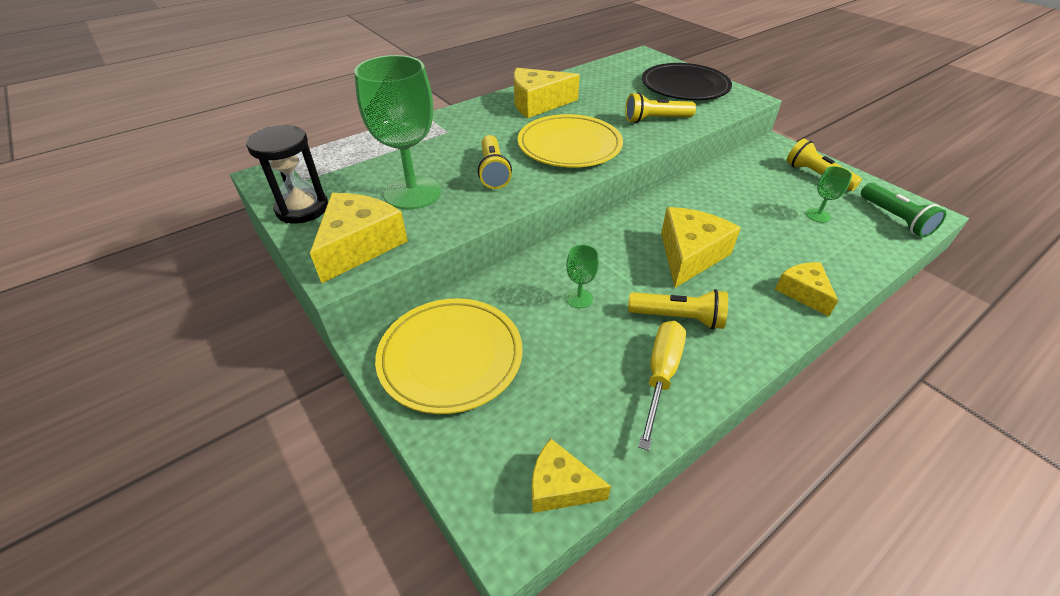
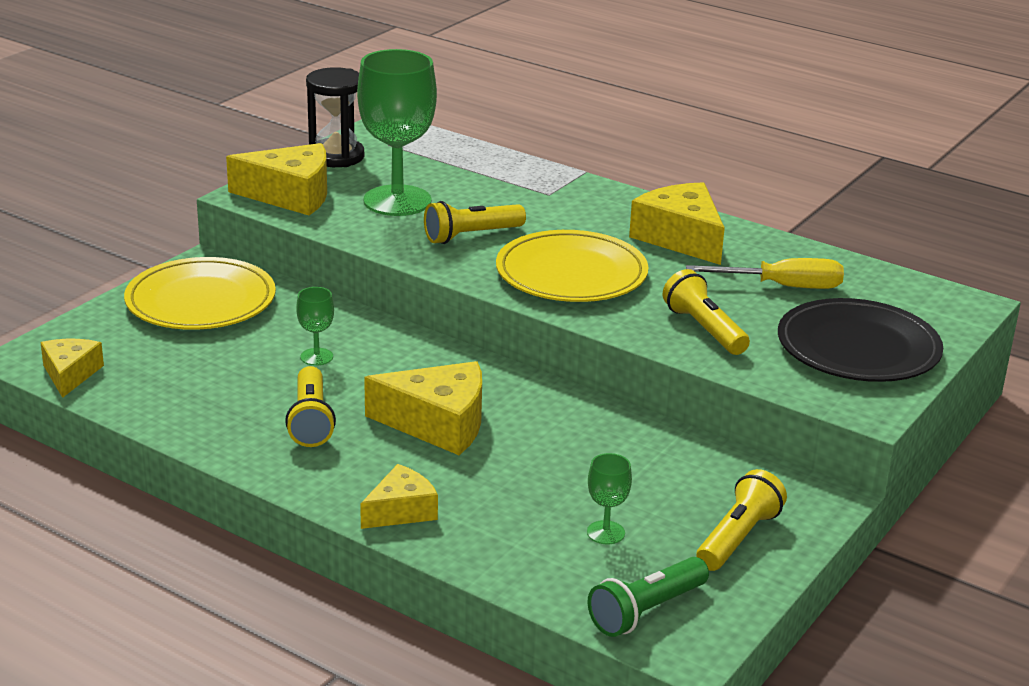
camera: 70 degrees right, 15 degrees down
(660, 375) = (215, 414): yellow screwdriver -> yellow screwdriver (782, 286)

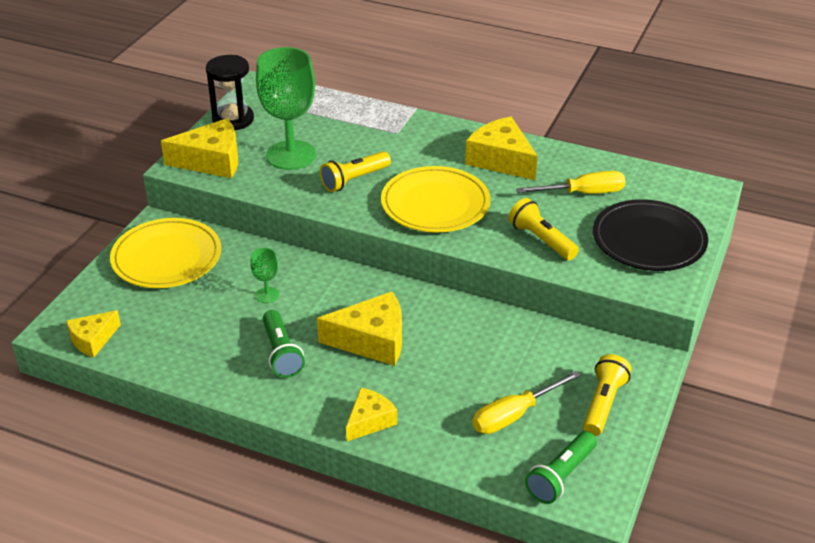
camera: 10 degrees left, 10 degrees up
(70, 374) = (93, 340): yellow cheese -> yellow cheese turned 120 degrees counterclockwise
(310, 421) = (281, 353): yellow flashlight -> green flashlight
(605, 532) = (514, 415): green goblet -> yellow screwdriver

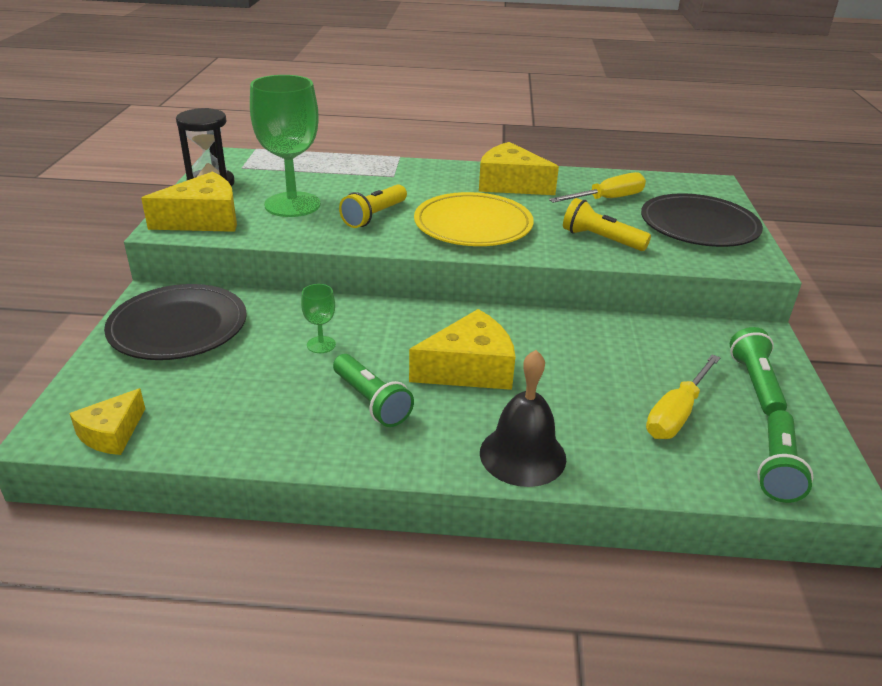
camera: 20 degrees left, 5 degrees down
(167, 257) = (178, 327): yellow plate -> black plate
(369, 421) = (522, 455): yellow cheese -> black bell
(603, 404) = (755, 383): yellow flashlight -> green flashlight

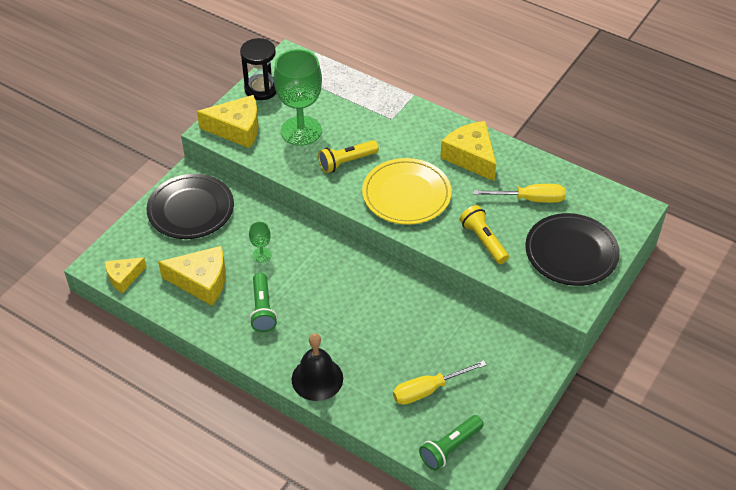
camera: 30 degrees right, 15 degrees up
(469, 369) = (334, 308): yellow cheese -> yellow cheese (201, 281)
(755, 383) = (500, 390): green flashlight -> none

